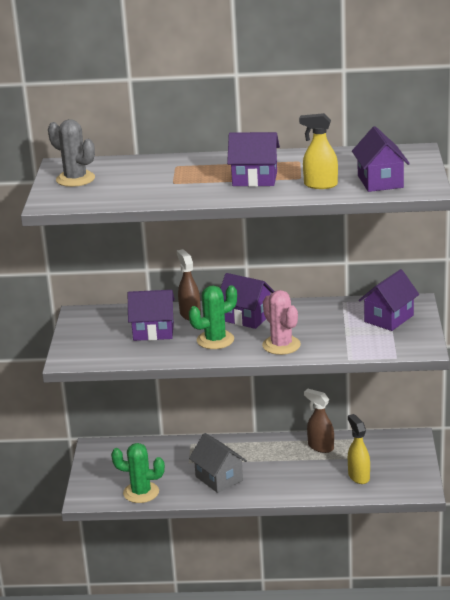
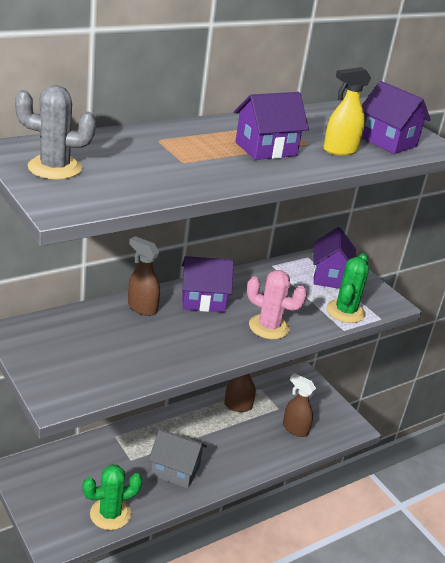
camera: 40 degrees left, 5 degrees up
(153, 331) = (123, 338): purple house -> none
(215, 340) = (199, 335): green cactus -> green cactus (345, 311)
(358, 476) = (295, 429): yellow spray bottle -> brown spray bottle

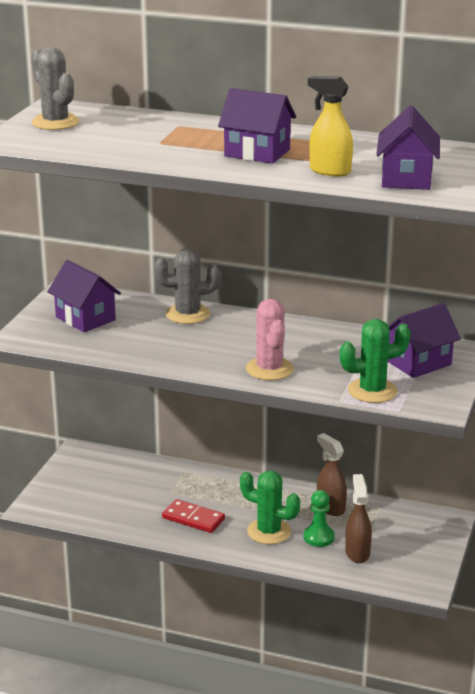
camera: 55 degrees right, 5 degrees down
(110, 514) = (97, 515): green cactus -> green cactus (269, 531)
(142, 307) = (188, 314): brown spray bottle -> grey cactus
(175, 470) = (193, 518): grey house -> red domino
(203, 300) = (250, 330): purple house -> purple house (85, 318)
(262, 432) = (318, 537): none -> green pawn

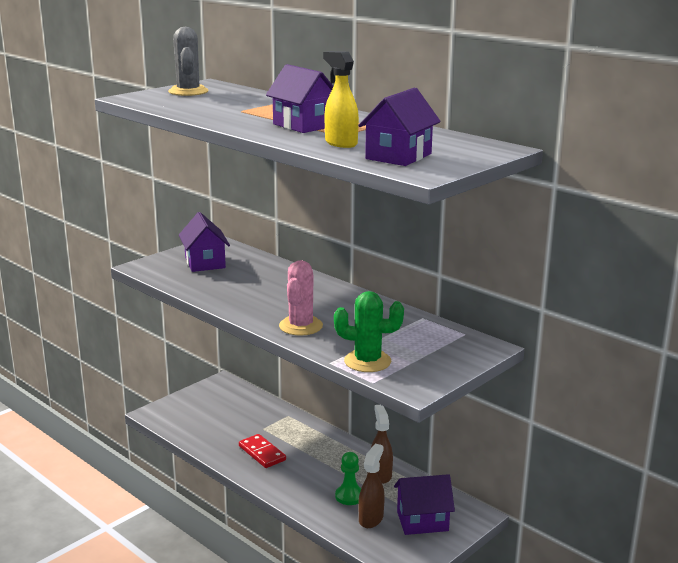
camera: 25 degrees right, 5 degrees down
(188, 314) = (284, 274): grey cactus -> none
(269, 531) = (312, 480): green cactus -> none
(418, 363) = (434, 348): purple house -> purple house (422, 521)

